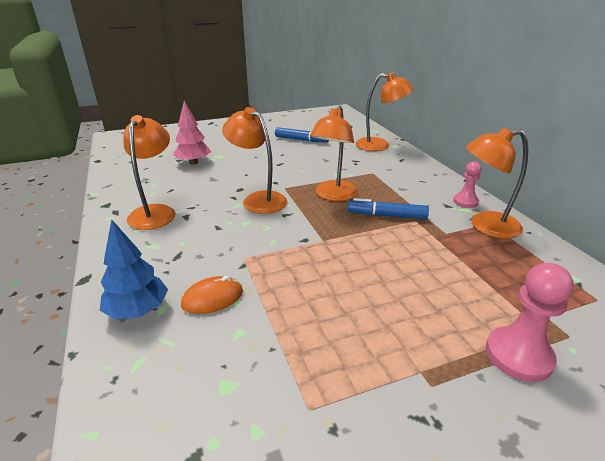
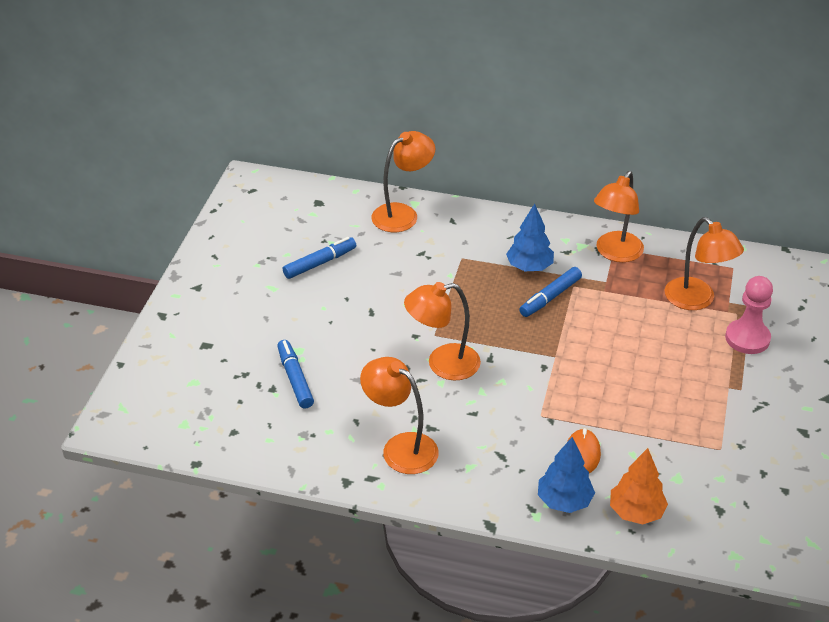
camera: 55 degrees left, 10 degrees up
(147, 371) = (636, 512): none -> orange tree
(193, 162) = (295, 379): pink tree -> blue marker
(333, 195) = (483, 310): orange lamp -> orange lamp (696, 300)
(405, 197) = (529, 267): none -> blue tree
(465, 201) = (571, 237): pink pawn -> none

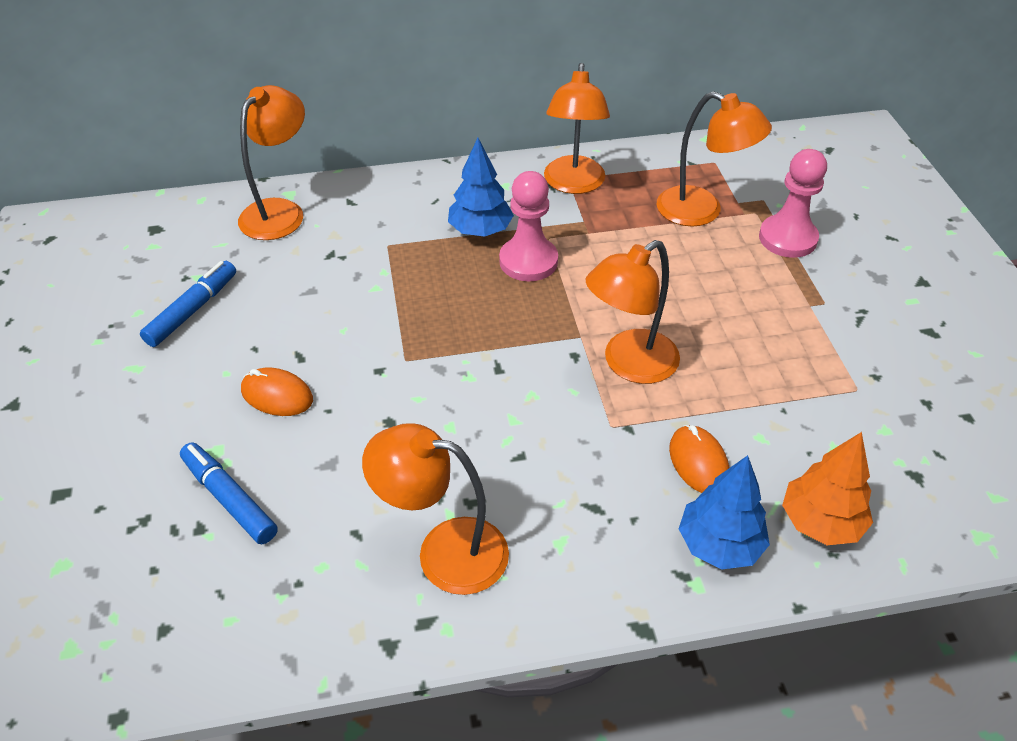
camera: 25 degrees left, 5 degrees up
(347, 330) = (277, 395): none -> orange mouse
(442, 364) = (438, 398): orange lamp -> orange lamp (629, 364)
(550, 297) = (528, 261): blue marker -> pink pawn

